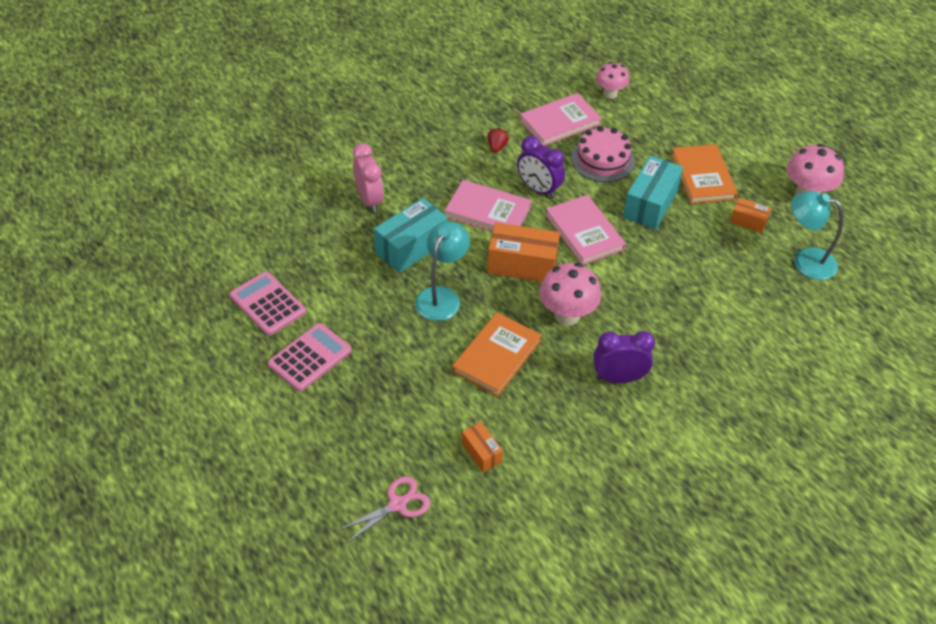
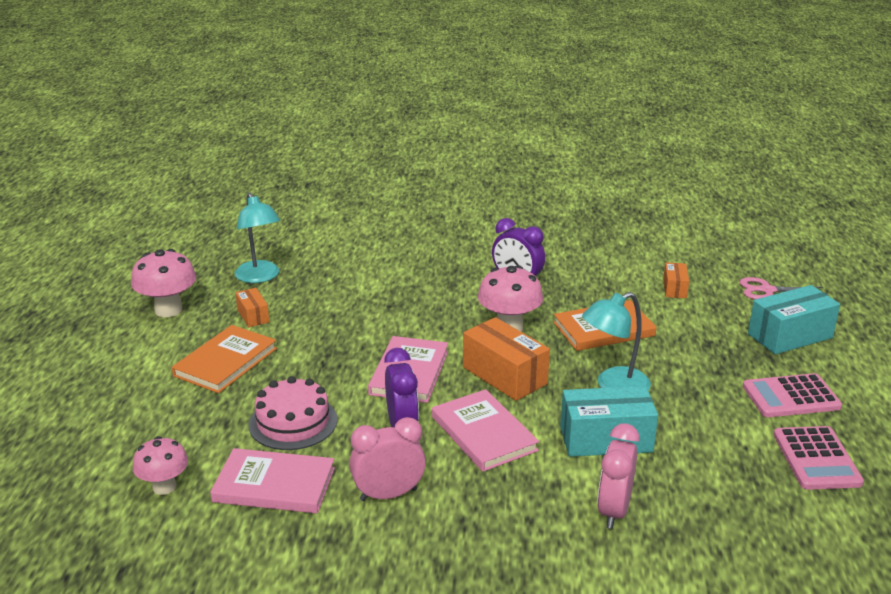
camera: 140 degrees left, 20 degrees down
(497, 147) = (388, 495): red strawberry -> pink clock
(650, 204) = (313, 364): turquoise box -> turquoise box (790, 336)

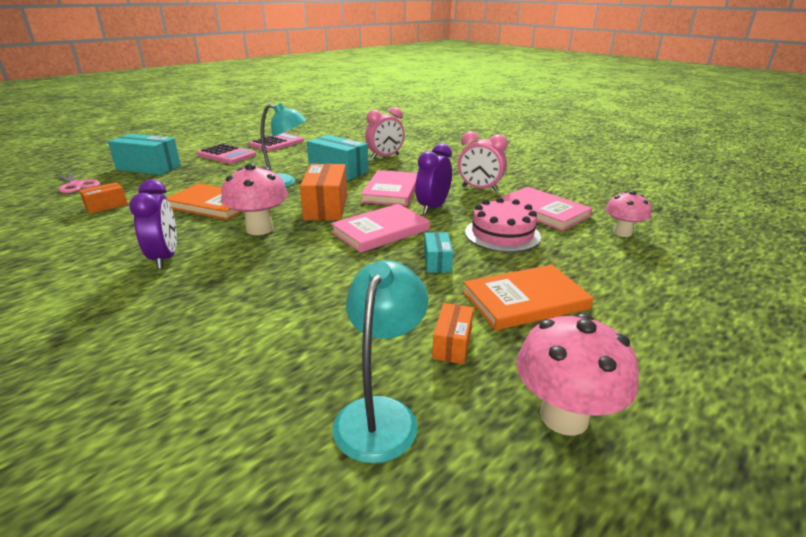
camera: 140 degrees left, 0 degrees up
(322, 364) = (437, 262): none -> turquoise box

